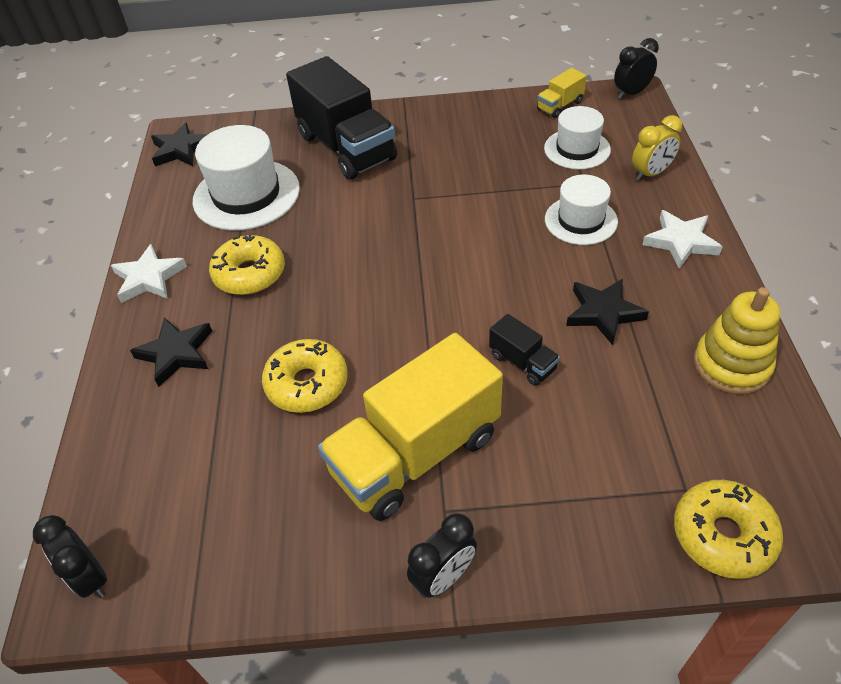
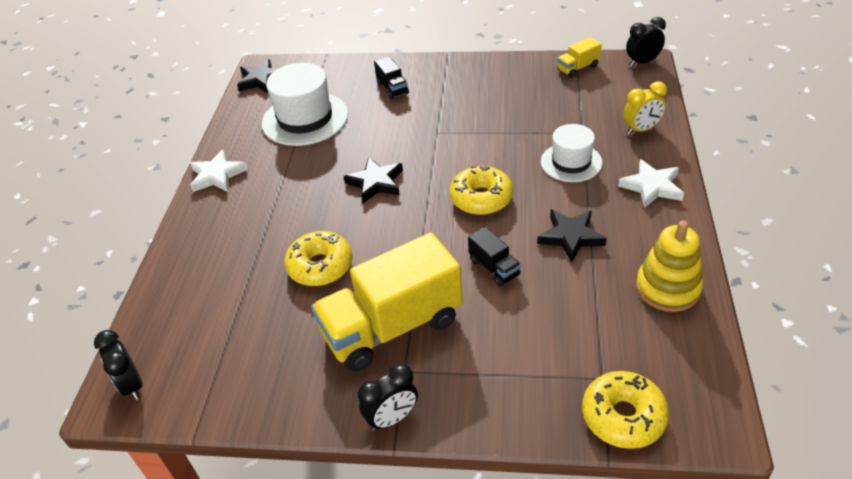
camera: 10 degrees right, 5 degrees down
(176, 353) = (226, 233): black star -> black star (376, 183)
(250, 274) = (294, 179): yellow donut -> yellow donut (481, 198)
(346, 147) = (392, 88): black truck -> black truck, size x0.43
(577, 149) = (583, 104): white hat -> none

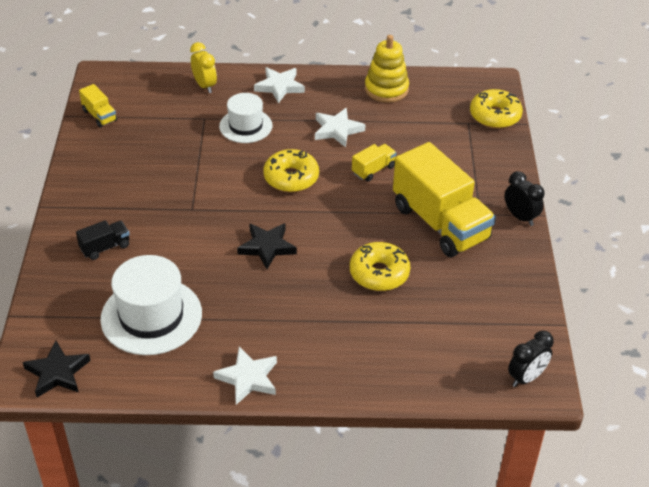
camera: 100 degrees left, 0 degrees up
(494, 268) = (373, 170): black truck -> yellow truck
(570, 237) = (337, 130): black star -> white star
(642, 62) = (100, 77): black clock -> none

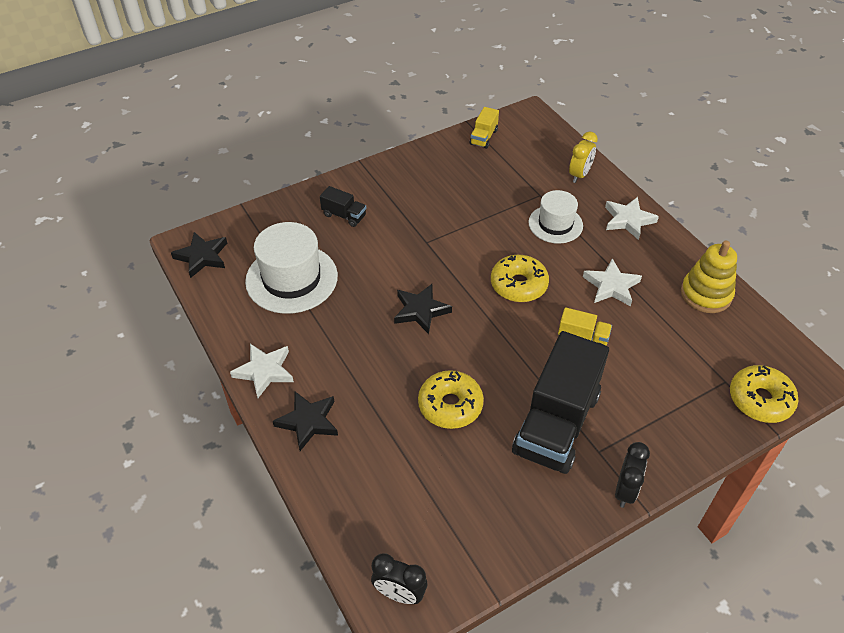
camera: 60 degrees right, 5 degrees up
(328, 369) = (308, 422): none -> black star
(440, 223) = (556, 423): yellow truck -> black truck

